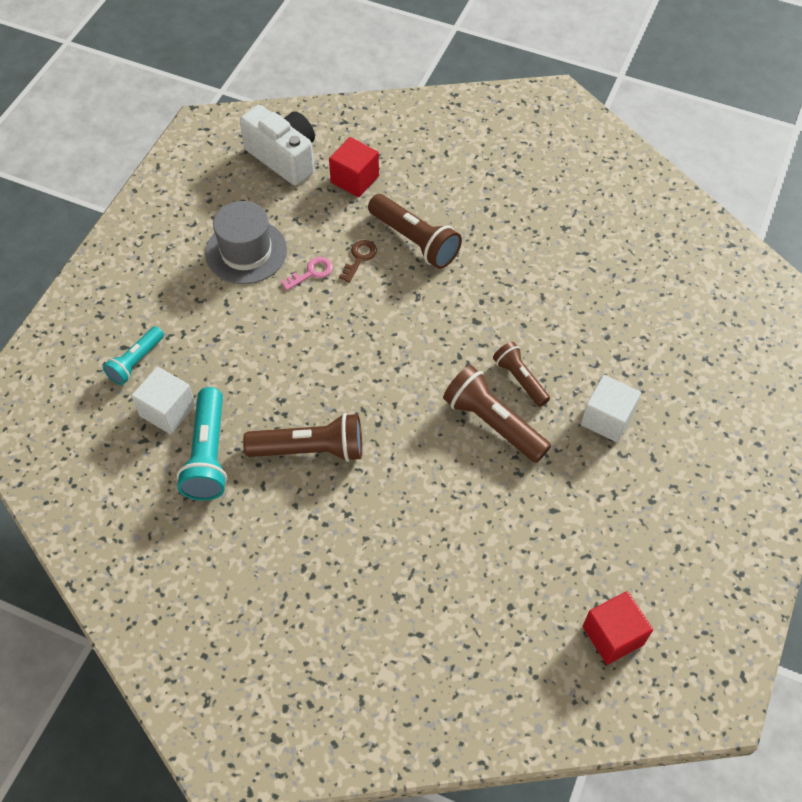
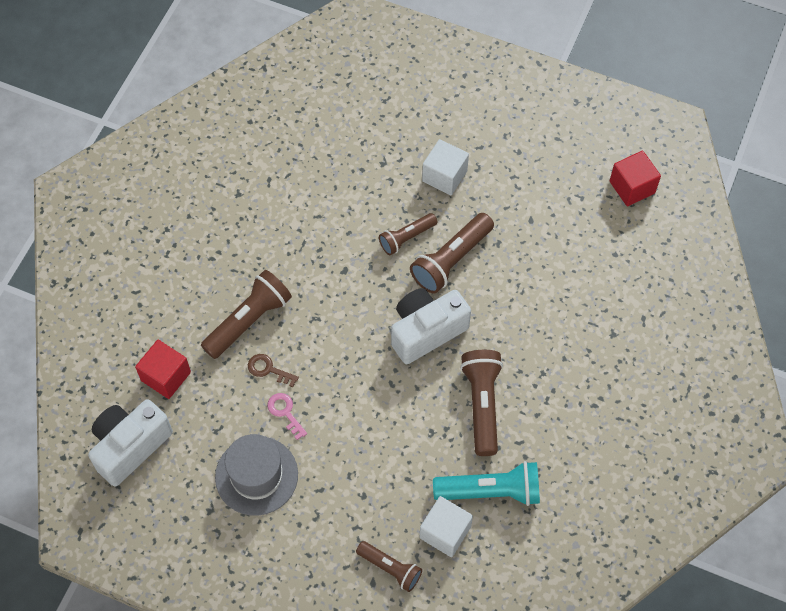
camera: 90 degrees left, 5 degrees up
(136, 362) = (390, 568): turquoise flashlight -> brown flashlight
(401, 397) = (426, 331): none -> white camera

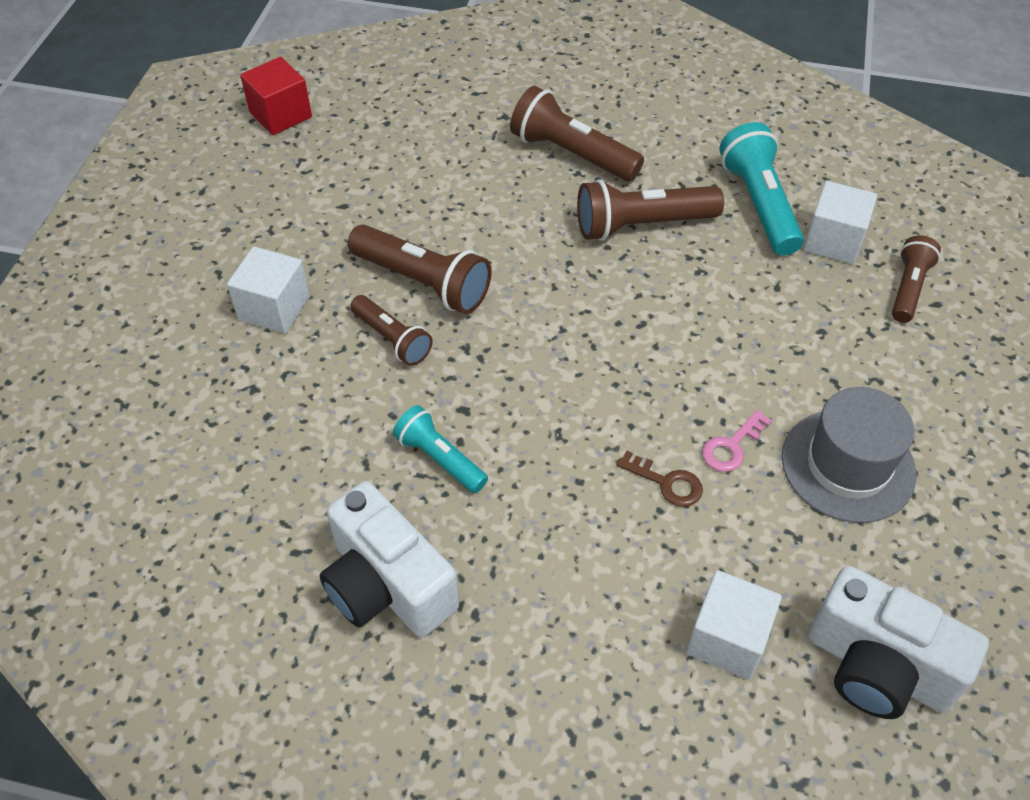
camera: 100 degrees left, 10 degrees down
(166, 376) = (727, 638): red cube -> white cube
(249, 321) = (586, 528): brown flashlight -> brown flashlight (572, 154)
(268, 369) = (666, 482): brown key -> brown key turned 75 degrees counterclockwise
(312, 253) = (440, 458): none -> turquoise flashlight
(426, 331) = (547, 296): white camera -> white camera (387, 585)

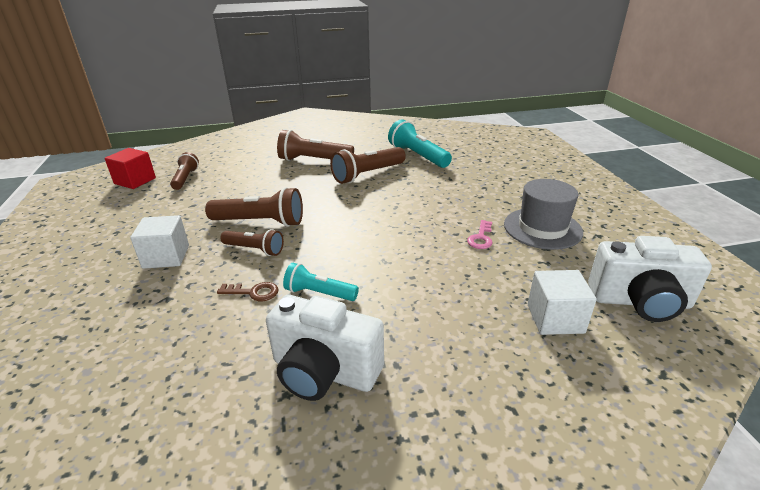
camera: 25 degrees left, 20 degrees down
(666, 482) = (460, 262): brown key -> brown key (253, 292)
(833, 241) = (461, 159): white cube -> none
(908, 288) = (507, 165): brown flashlight -> brown flashlight (185, 178)

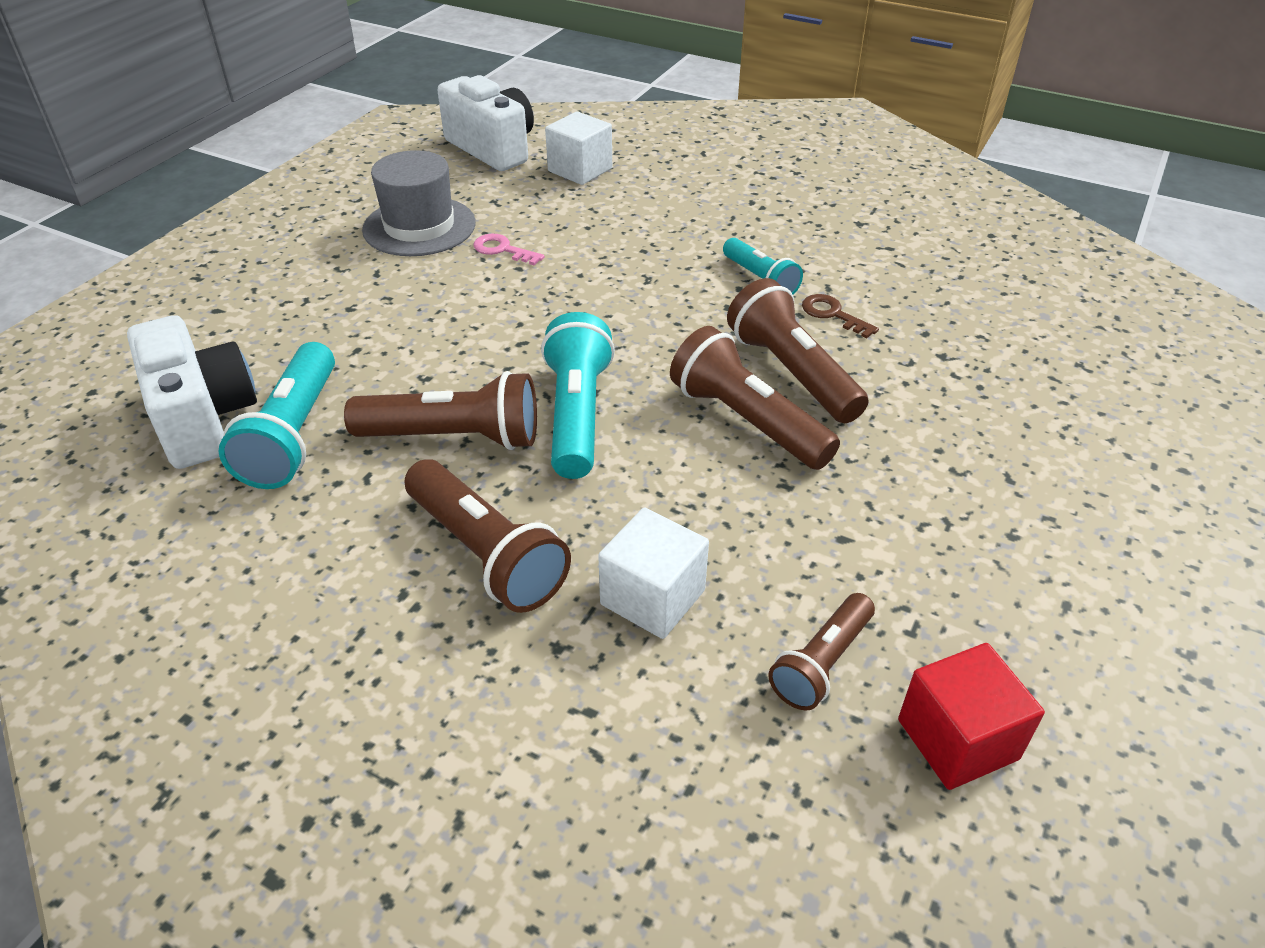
camera: 140 degrees left, 10 degrees up
(166, 257) = (929, 425): white cube -> white cube (652, 597)
(255, 249) = (792, 373): brown flashlight -> brown flashlight, size x1.60
(324, 371) = (815, 222): white camera -> white camera (203, 419)
(334, 196) = (577, 415): none -> turquoise flashlight
(481, 238) = (503, 250): pink key -> pink key turned 120 degrees counterclockwise

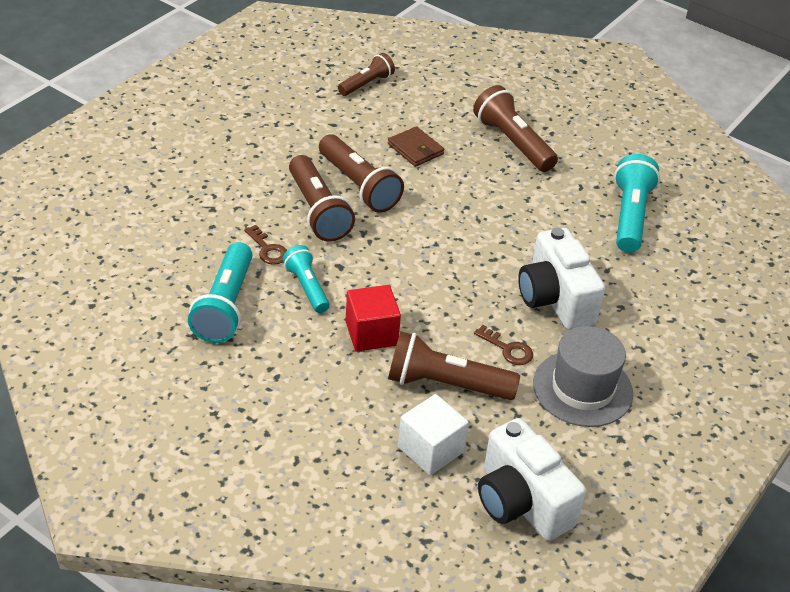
camera: 175 degrees left, 0 degrees up
(203, 419) = (689, 234): white camera -> white camera (555, 299)
(454, 437) = (534, 201): brown flashlight -> brown flashlight (446, 384)
(503, 250) = (508, 349): pink key -> brown key
(577, 415) = (460, 204): turquoise flashlight -> turquoise flashlight (225, 306)
(652, 597) = (434, 115): white cube -> none
(672, 507) = (415, 149): none -> brown wallet
(957, 739) = (324, 57): red cube -> red cube (371, 333)

